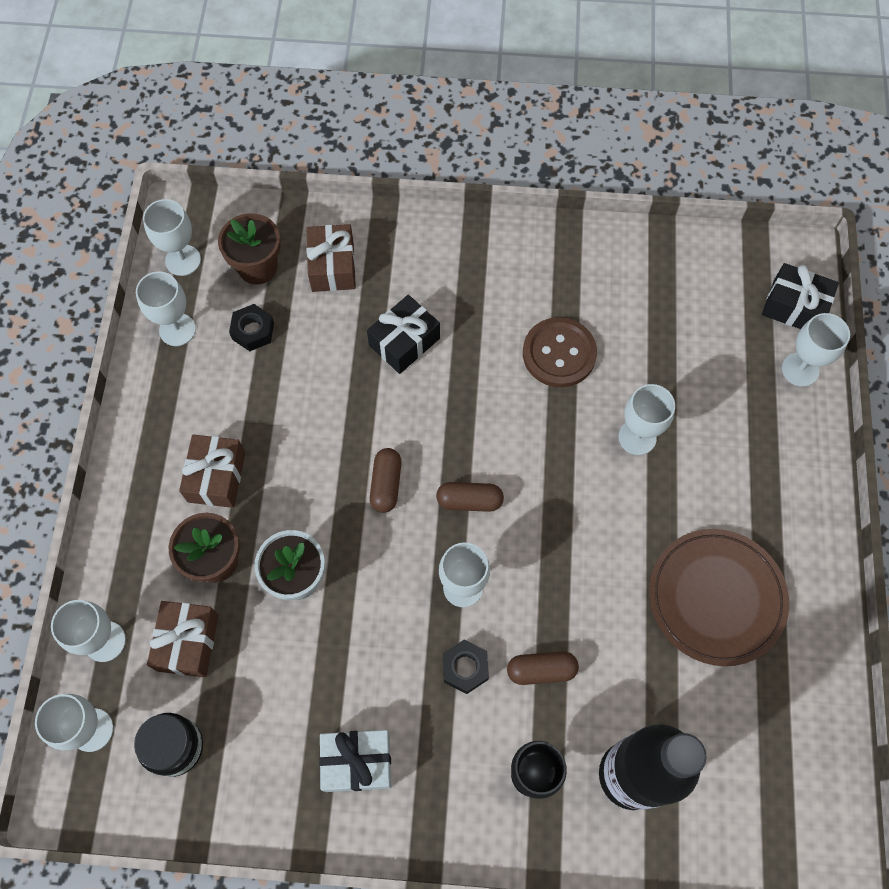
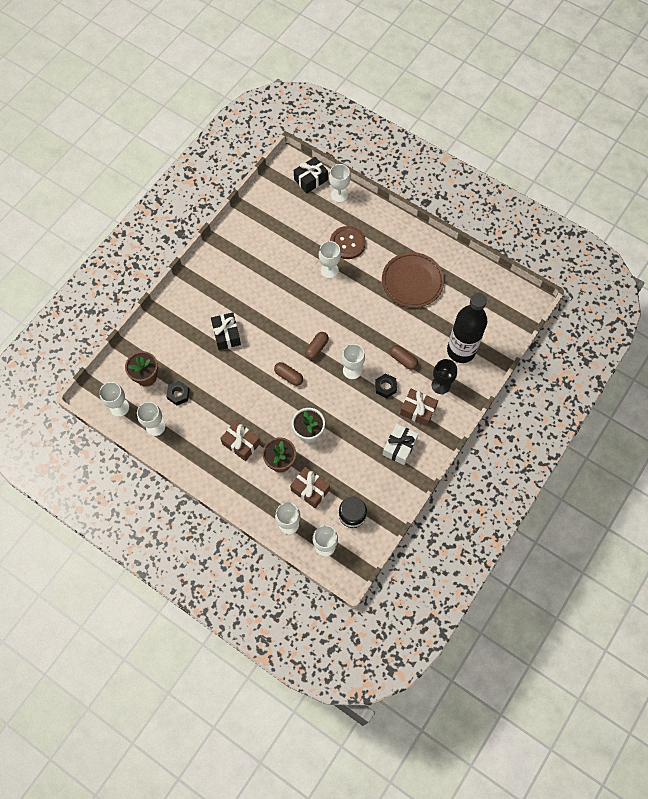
camera: 60 degrees left, 0 degrees up
(332, 267) = (168, 345): brown gift -> brown gift (418, 410)
(541, 670) = (403, 360): brown capsule -> brown capsule turned 75 degrees counterclockwise
(559, 354) = (273, 278): brown button -> brown button (347, 243)

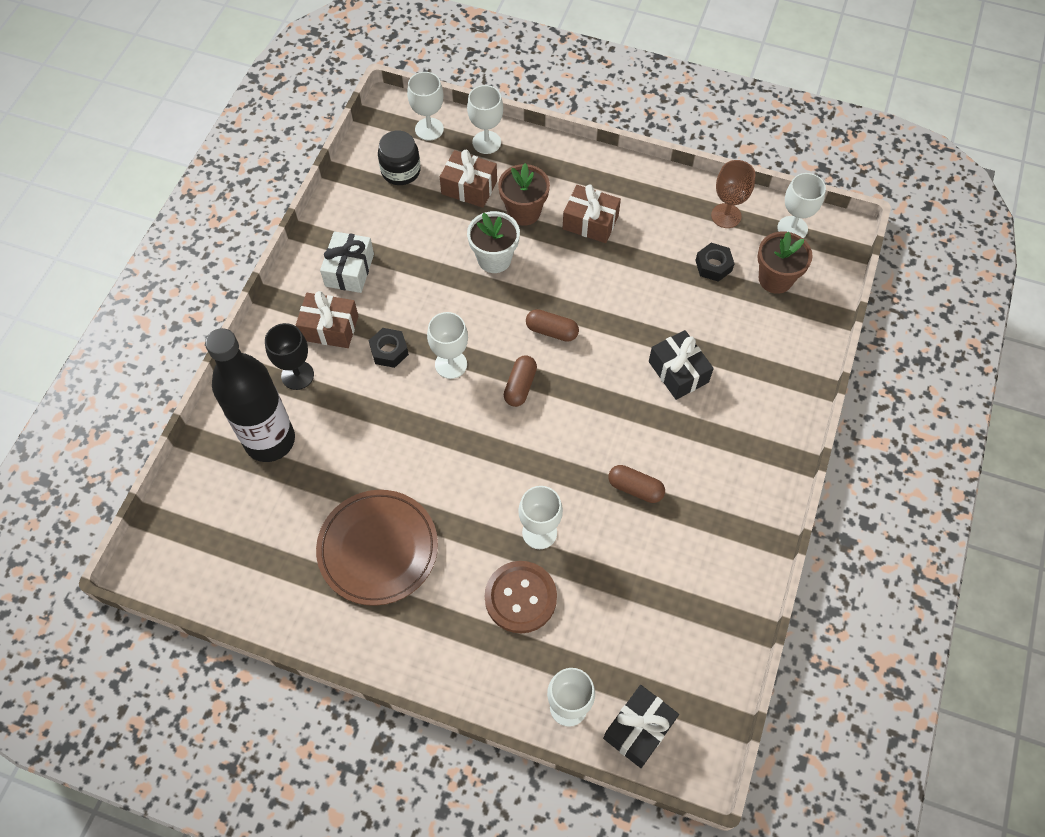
camera: 165 degrees right, 5 degrees down
(155, 426) = (726, 216): white goblet -> brown goblet
(403, 360) = (368, 401): brown capsule -> brown capsule (635, 488)

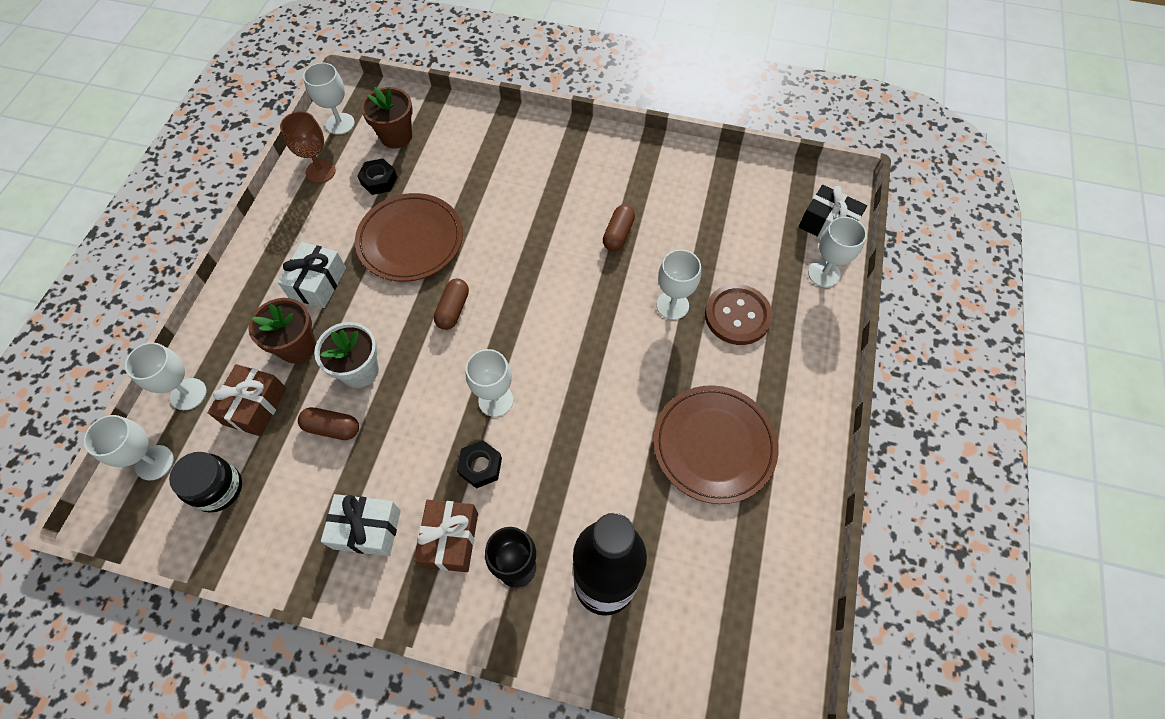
camera: 95 degrees left, 0 degrees up
(520, 386) = (519, 333): brown capsule -> brown capsule (332, 428)
(590, 222) = (318, 283): brown gift -> white gift
(636, 295) = (410, 240): none -> brown plate
(678, 372) = (497, 205): black gift -> none

